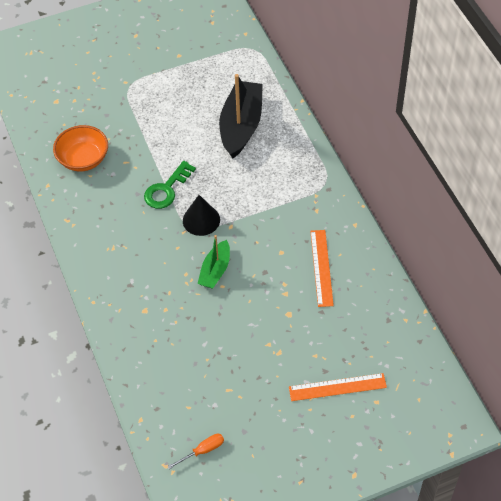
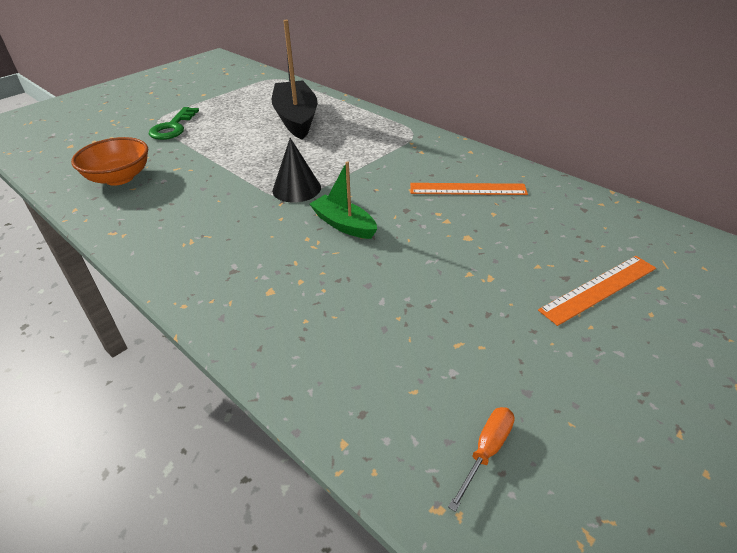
camera: 25 degrees left, 15 degrees down
(166, 189) = (239, 176): green key -> green key (173, 127)
(215, 270) = (344, 224): green boat -> green boat turned 135 degrees clockwise
(321, 267) = (467, 189): orange ruler -> orange ruler turned 60 degrees counterclockwise

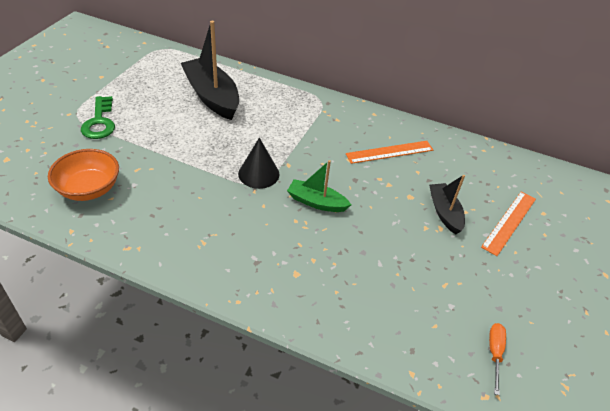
camera: 25 degrees left, 5 degrees up
(505, 262) = (444, 213): none -> black boat

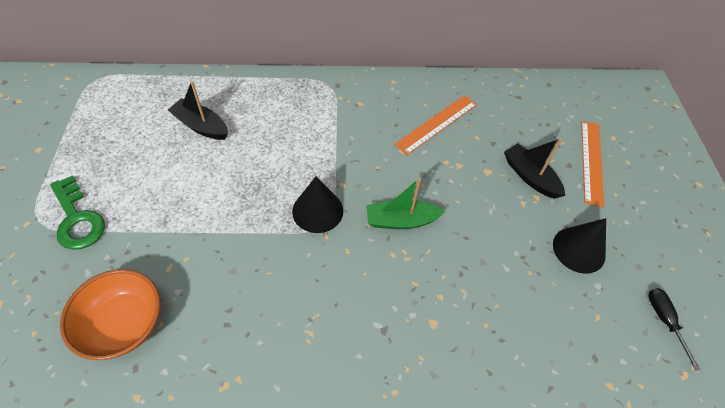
camera: 25 degrees left, 10 degrees up
(212, 97) = (201, 126): black boat -> black boat, size x0.57
(452, 275) = (579, 249): none -> black cone
(494, 353) = (664, 321): orange screwdriver -> black screwdriver

